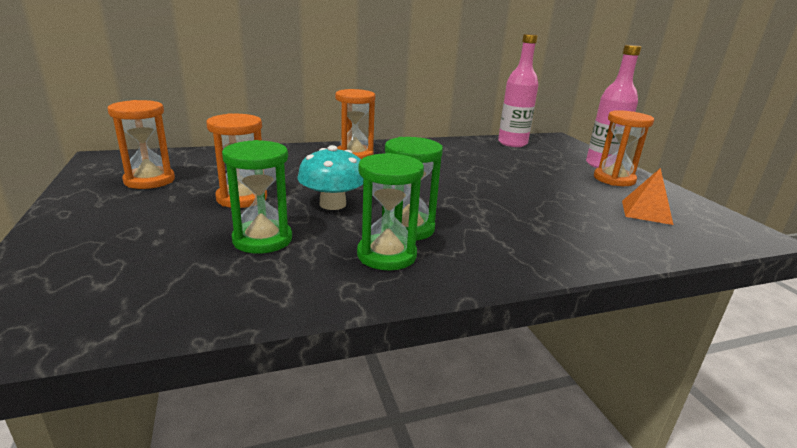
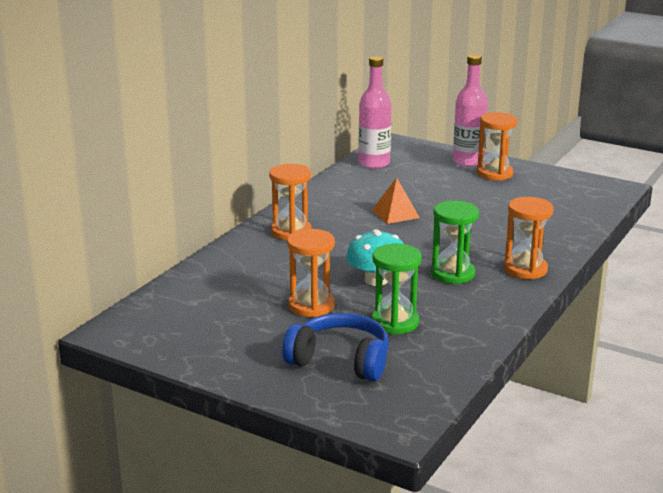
camera: 40 degrees left, 0 degrees up
(144, 244) = (340, 360): none -> blue headphones
(149, 180) = (210, 328): orange hourglass -> orange hourglass (525, 269)
(386, 255) = (475, 295): green hourglass -> none
(646, 212) = (549, 196): orange pyramid -> orange pyramid (395, 213)

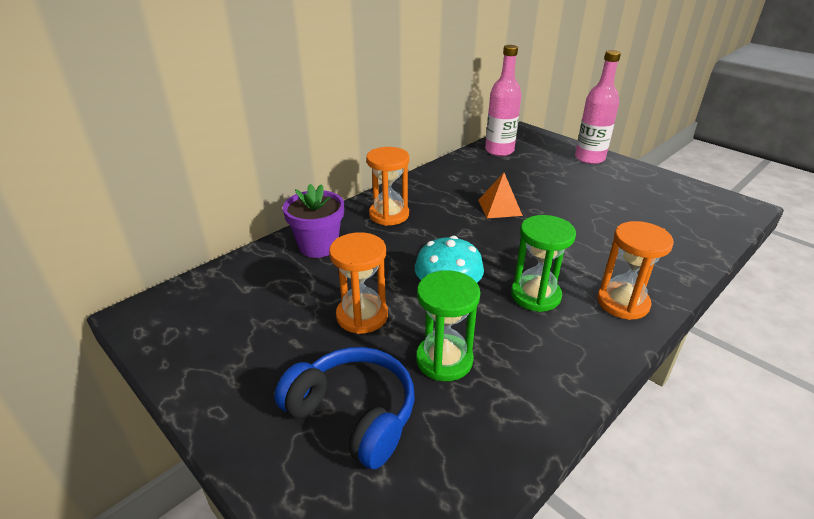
camera: 15 degrees right, 10 degrees up
(238, 264) = (318, 246): none -> purple flower pot
(494, 173) = (613, 174): orange hourglass -> none

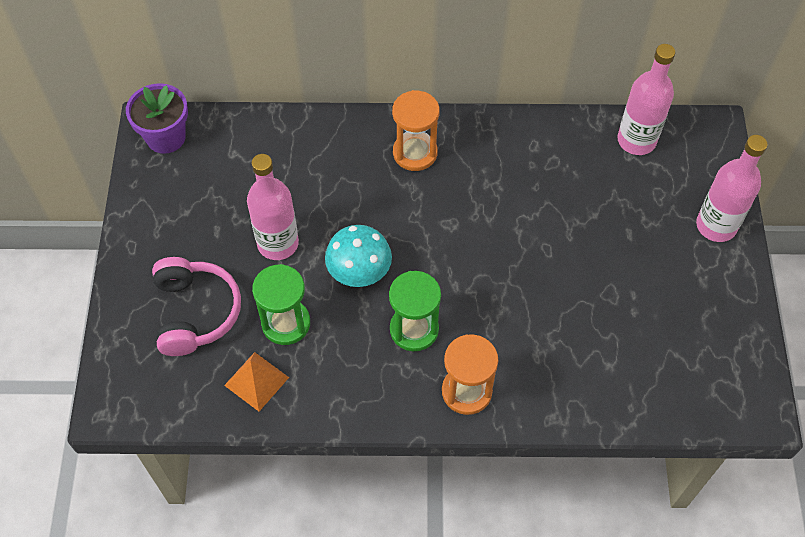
camera: 45 degrees right, 25 degrees up
(318, 246) = (322, 147): purple flower pot -> purple flower pot (166, 137)
(353, 414) = (195, 312): blue headphones -> pink headphones
(362, 316) = (278, 243): orange hourglass -> pink bottle
(499, 207) = (519, 219): orange pyramid -> orange pyramid (256, 381)

